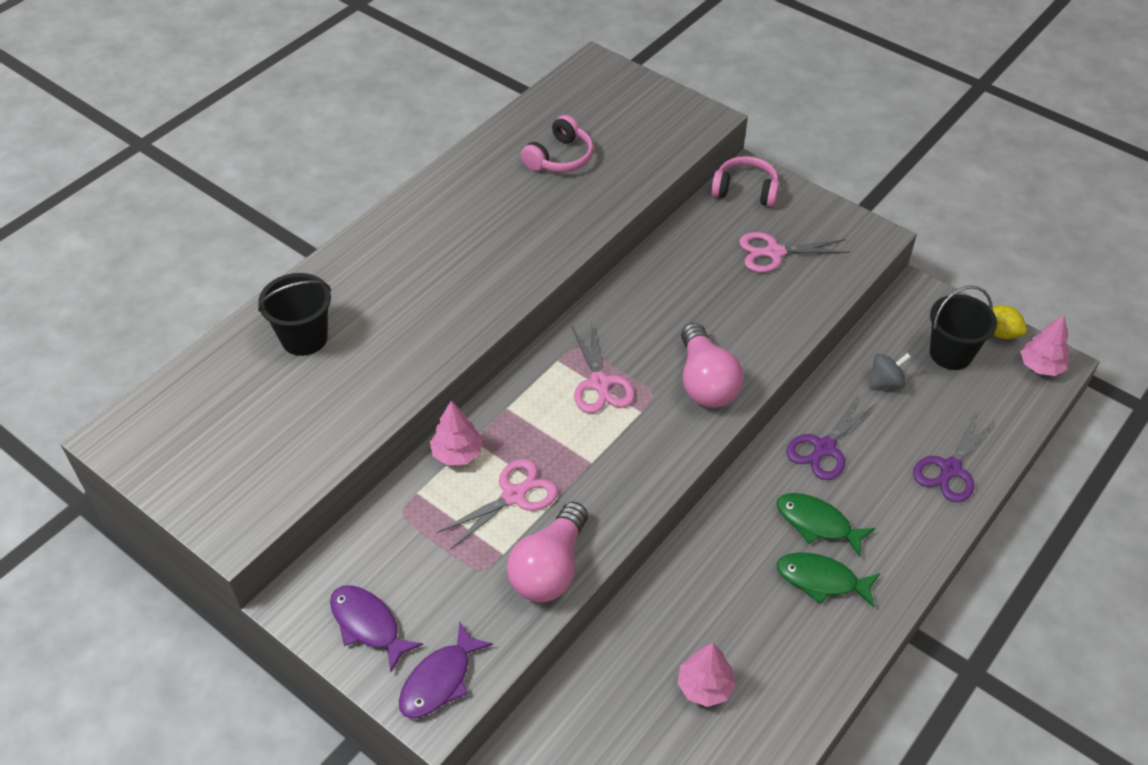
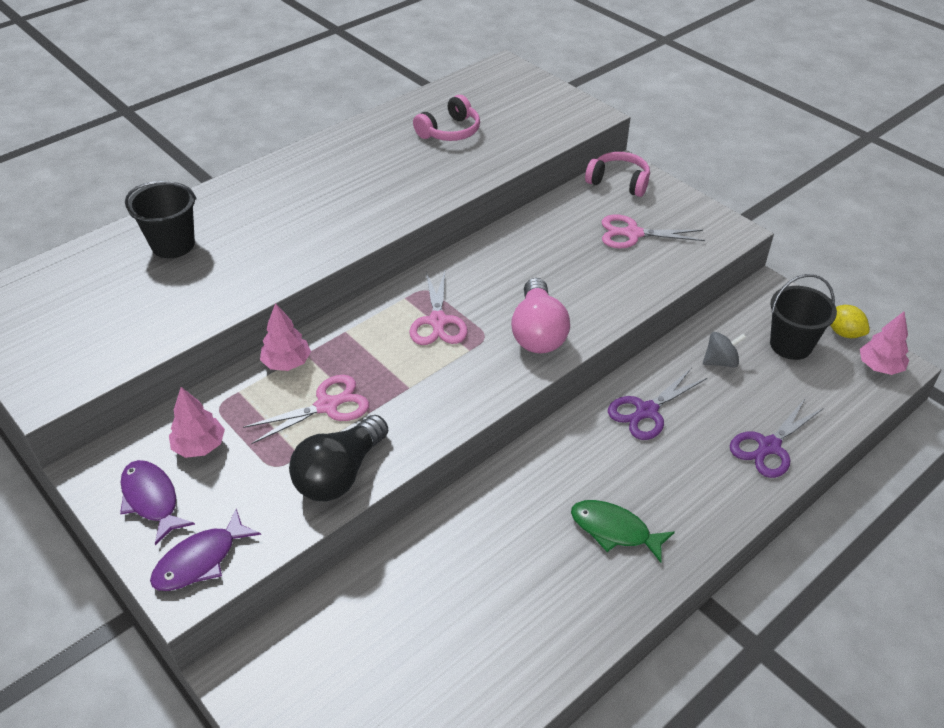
camera: 10 degrees right, 5 degrees down
(550, 568) = (340, 474): pink light bulb -> black light bulb
(704, 686) = (470, 613): pink tree -> pink tree (199, 446)
(817, 523) = (623, 477): green fish -> none

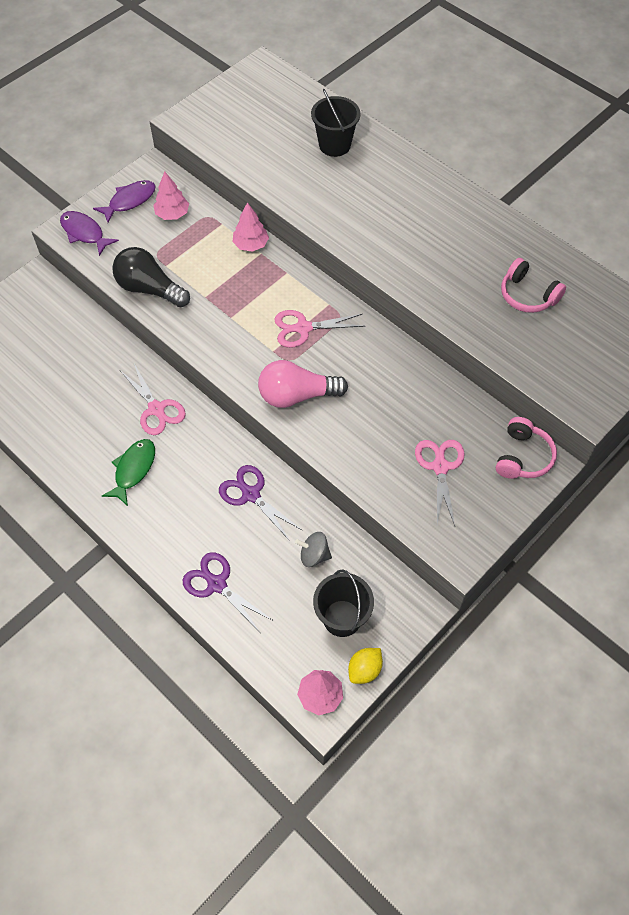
camera: 85 degrees right, 15 degrees up
(327, 406) = (210, 273): pink scissors -> pink scissors (156, 409)
(720, 361) = (314, 555): grey spinning top -> grey spinning top turned 120 degrees clockwise

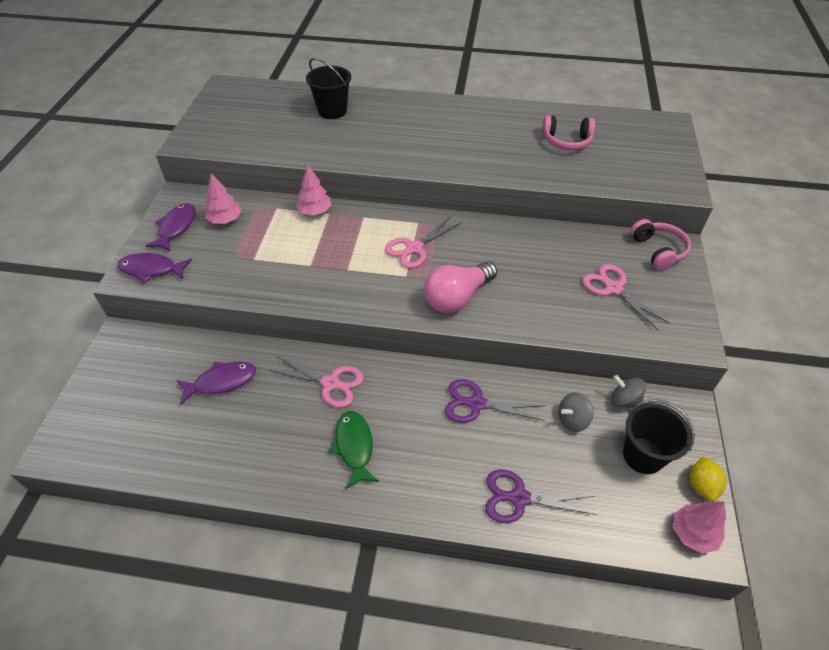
camera: 35 degrees left, 10 degrees down
(81, 359) = (221, 381): none -> purple fish
(149, 289) = (254, 283): black light bulb -> none
(372, 568) = (624, 401): none -> grey spinning top

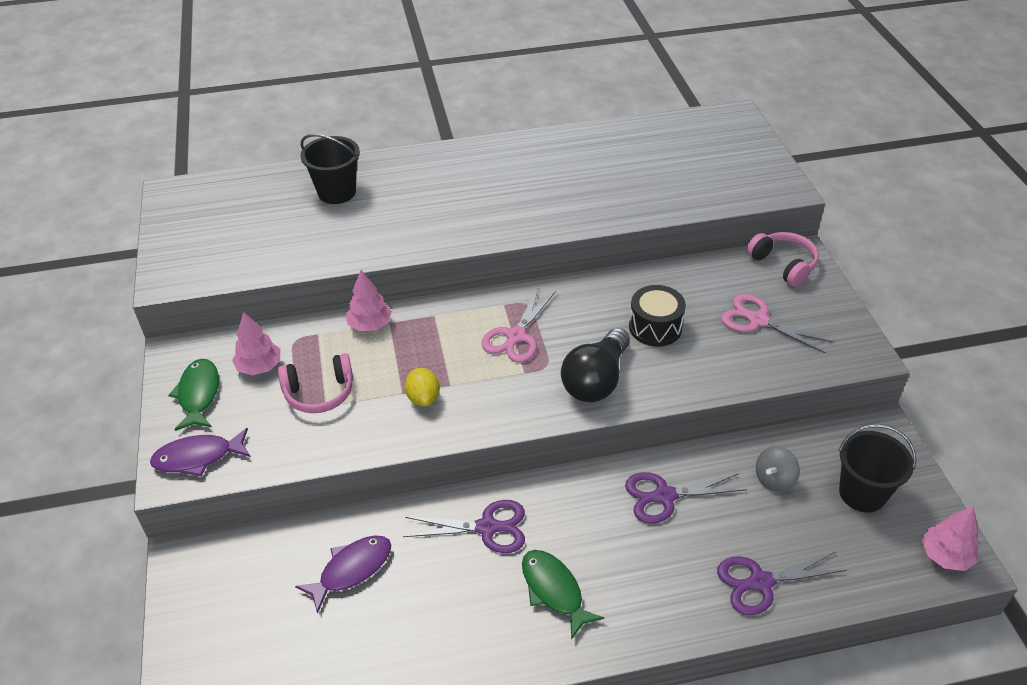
camera: 20 degrees left, 5 degrees down
(176, 227) = (198, 394): purple fish -> green fish
(330, 383) = (487, 527): pink scissors -> purple scissors
(457, 297) = (596, 380): pink light bulb -> black light bulb
(525, 270) = (655, 327): none -> black drum
(566, 141) = (636, 164): pink headphones -> pink headphones (319, 392)
(624, 401) = (816, 441): grey spinning top -> none
(701, 485) = (931, 504): yellow lemon -> yellow lemon (423, 398)

